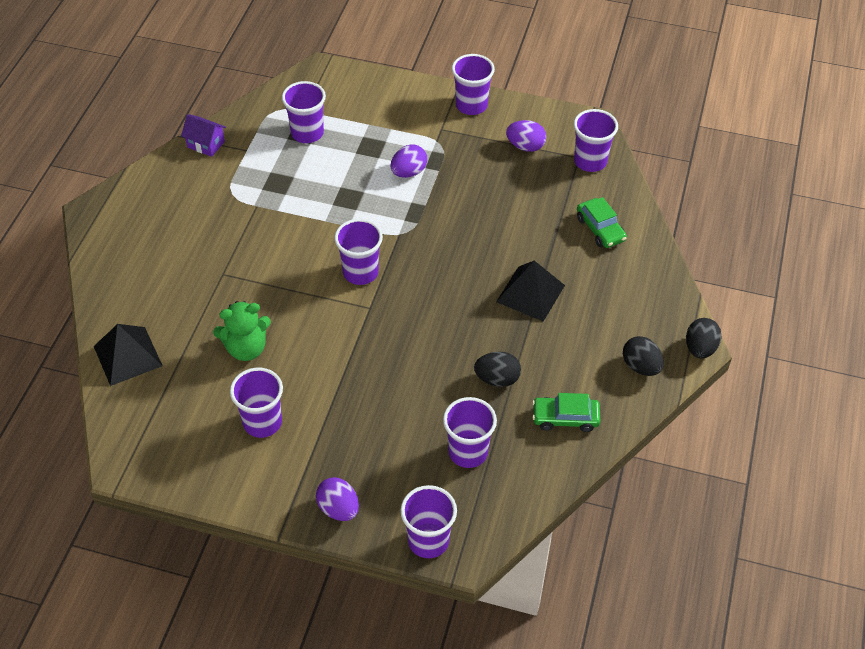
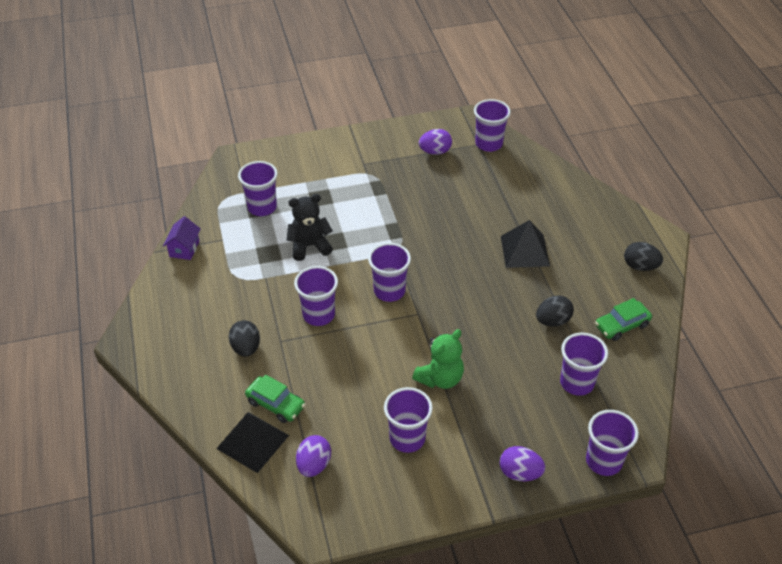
camera: 30 degrees left, 5 degrees down
(206, 144) = (184, 249): purple house -> purple house turned 75 degrees counterclockwise
(246, 348) = (347, 388): green teddy bear -> green teddy bear (440, 378)
(321, 192) = (309, 246): none -> black teddy bear
(408, 172) = (365, 204): purple egg -> purple egg (314, 465)
(471, 105) = (372, 139): purple cup -> purple cup (318, 315)
(600, 229) = (534, 186): green car -> green car (276, 404)
(700, 348) = (667, 237): black egg -> black egg (246, 348)

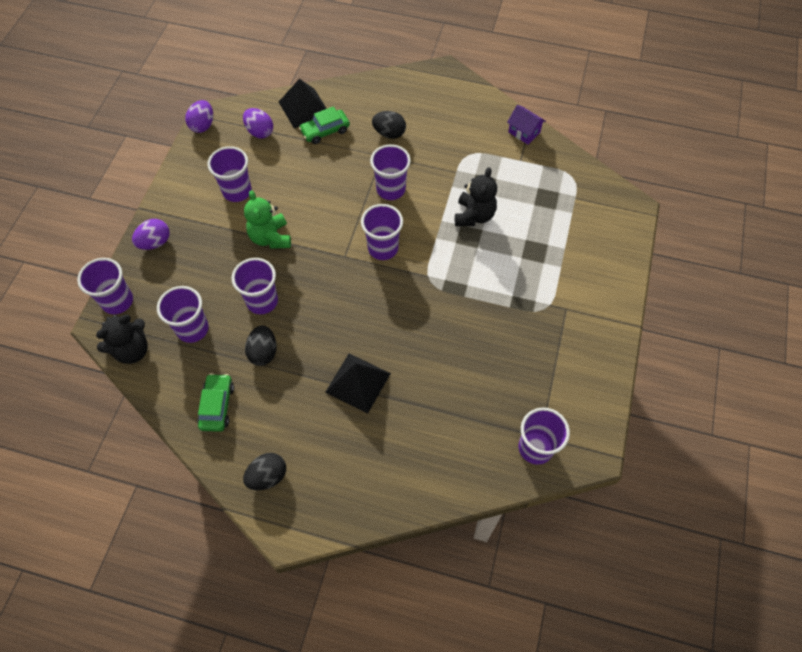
camera: 120 degrees right, 15 degrees up
(262, 207) = (546, 202): purple cup -> purple cup (262, 301)
(435, 151) = (550, 385): purple egg -> purple egg (203, 125)
(634, 416) = (132, 350): none -> black teddy bear

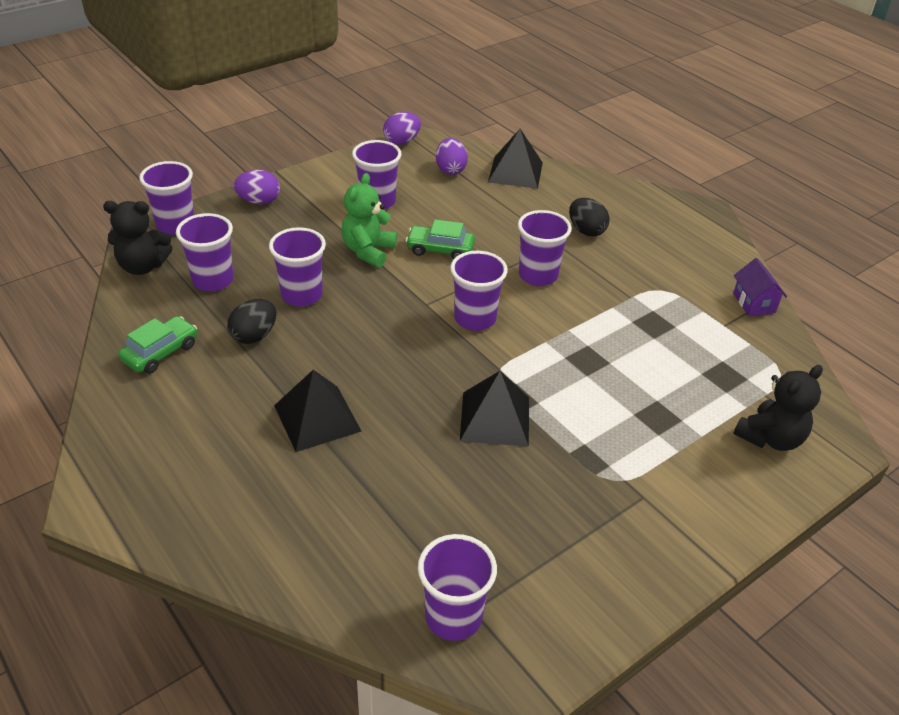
camera: 35 degrees right, 20 degrees down
(267, 476) = (133, 441): black egg -> none
(325, 131) = (517, 198): green car -> green car (440, 249)
(454, 312) = (495, 418): none -> black pyramid
(474, 216) = (612, 345): black teddy bear -> black teddy bear (770, 438)

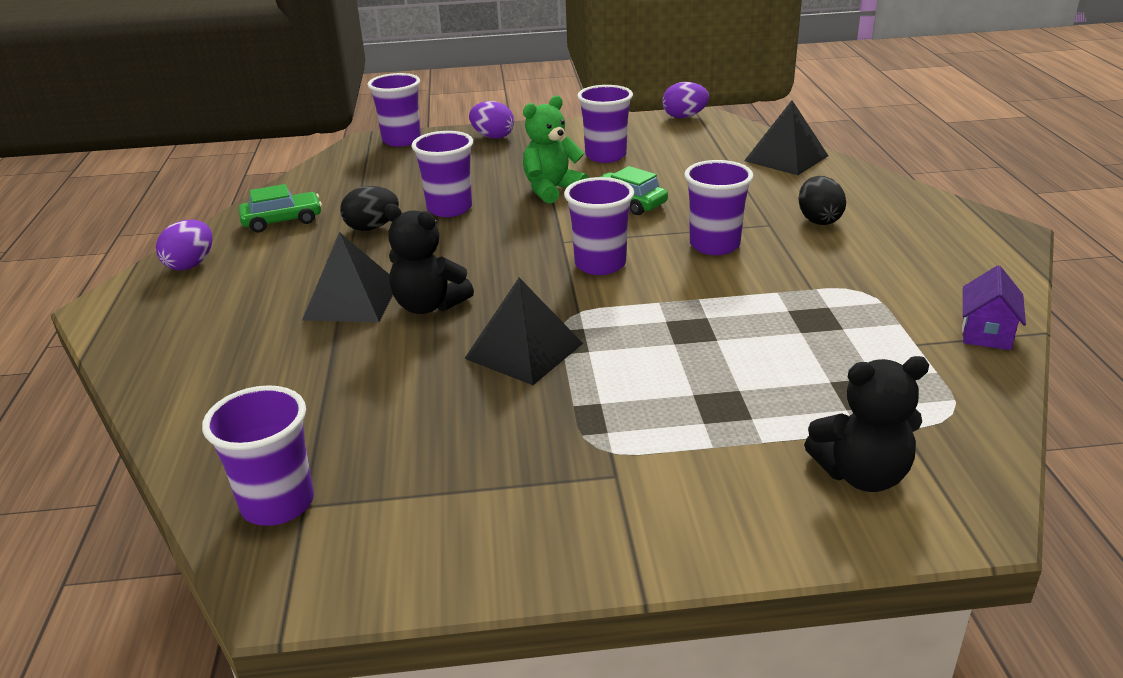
camera: 35 degrees right, 10 degrees down
(143, 266) = (341, 162): black teddy bear -> black teddy bear (429, 306)
(213, 280) = (385, 182): purple cup -> none
(450, 170) = (712, 145): purple egg -> purple egg (191, 264)

